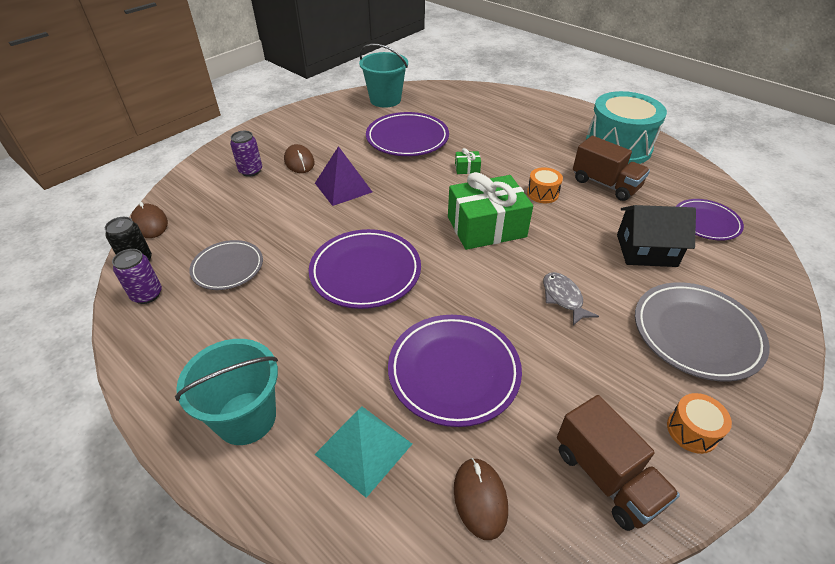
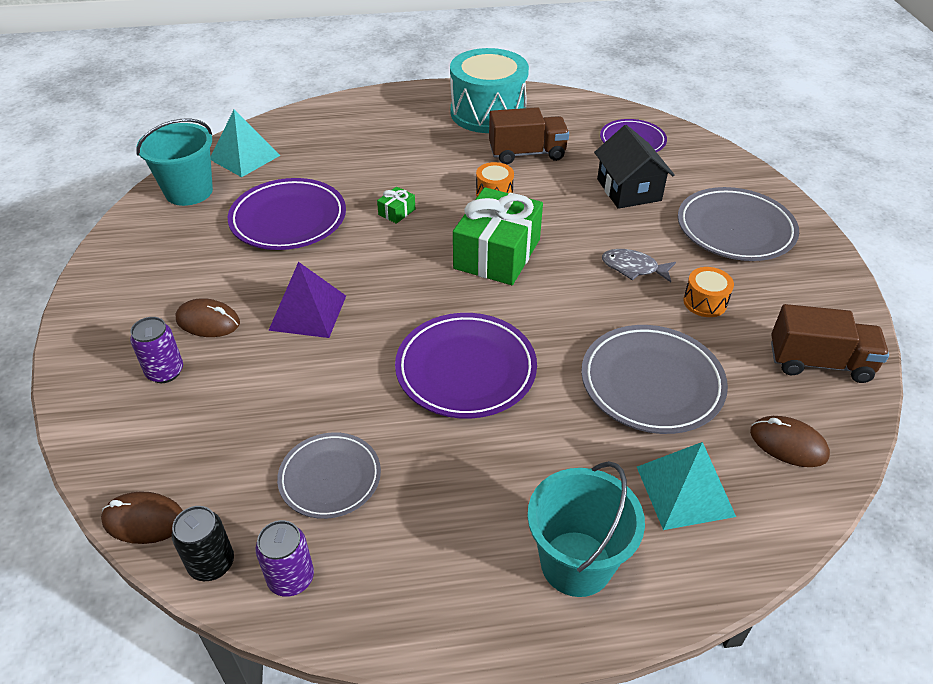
camera: 50 degrees left, 0 degrees up
(436, 98) = (244, 157): none -> turquoise pyramid
(454, 371) = (651, 383): purple plate -> grey plate
(646, 250) = (629, 190): black house -> black house turned 60 degrees counterclockwise
(692, 431) = (814, 294): orange drum -> orange drum (705, 302)

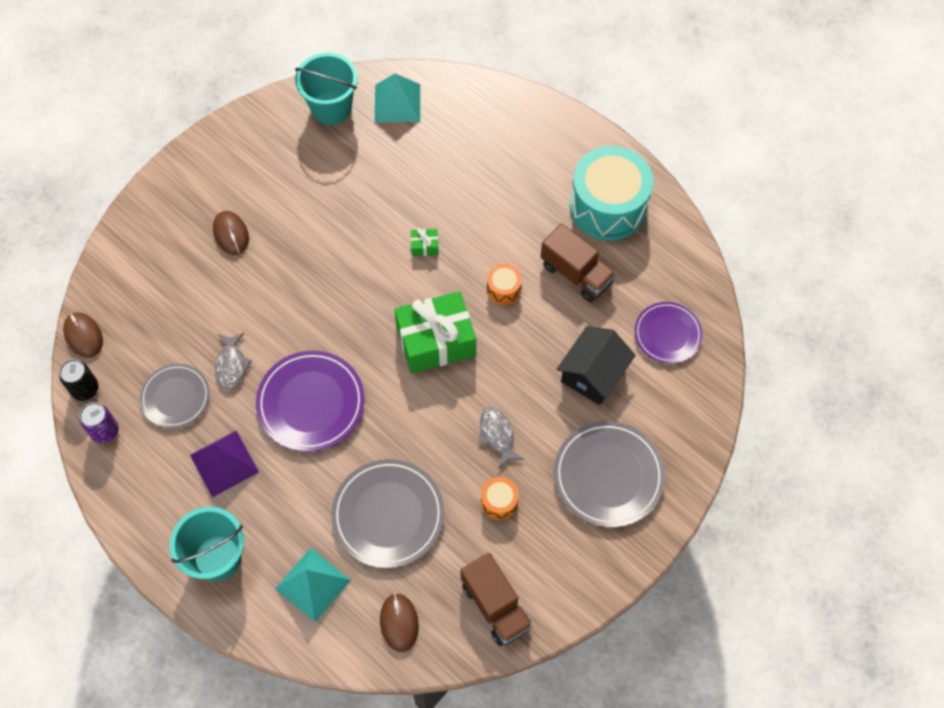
camera: 50 degrees right, 20 degrees up
(165, 372) = (177, 250): purple can -> none
(288, 219) = (357, 190): purple plate -> none
(308, 312) = (284, 279): purple pyramid -> purple pyramid (224, 463)
(350, 406) = (231, 365): none -> grey fish

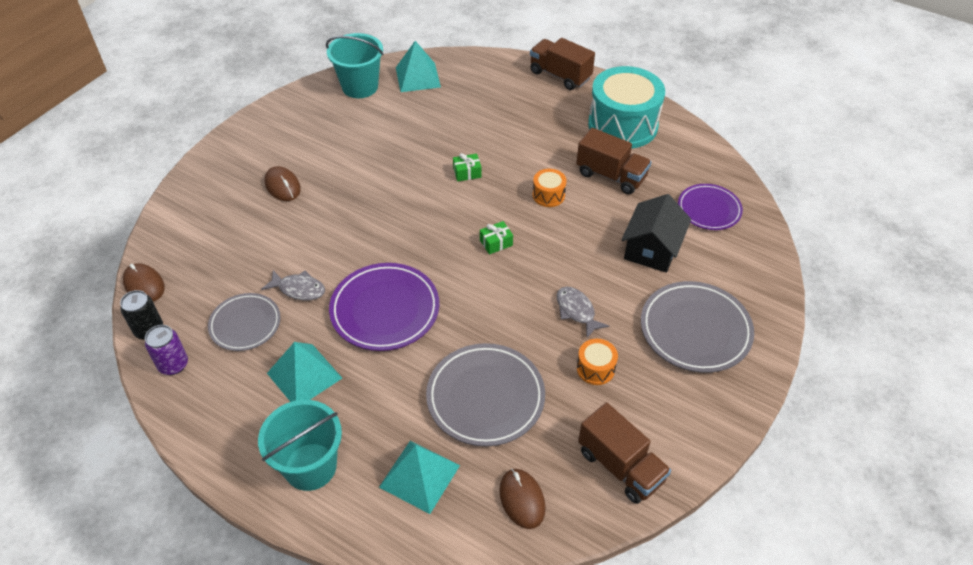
camera: 10 degrees left, 15 degrees down
(224, 463) = (304, 375): purple pyramid -> turquoise pyramid
(231, 365) = (299, 289): grey fish -> grey fish turned 60 degrees counterclockwise
(436, 341) = (496, 243): green gift -> green gift, size x0.40
(556, 124) = (560, 75): none -> brown truck

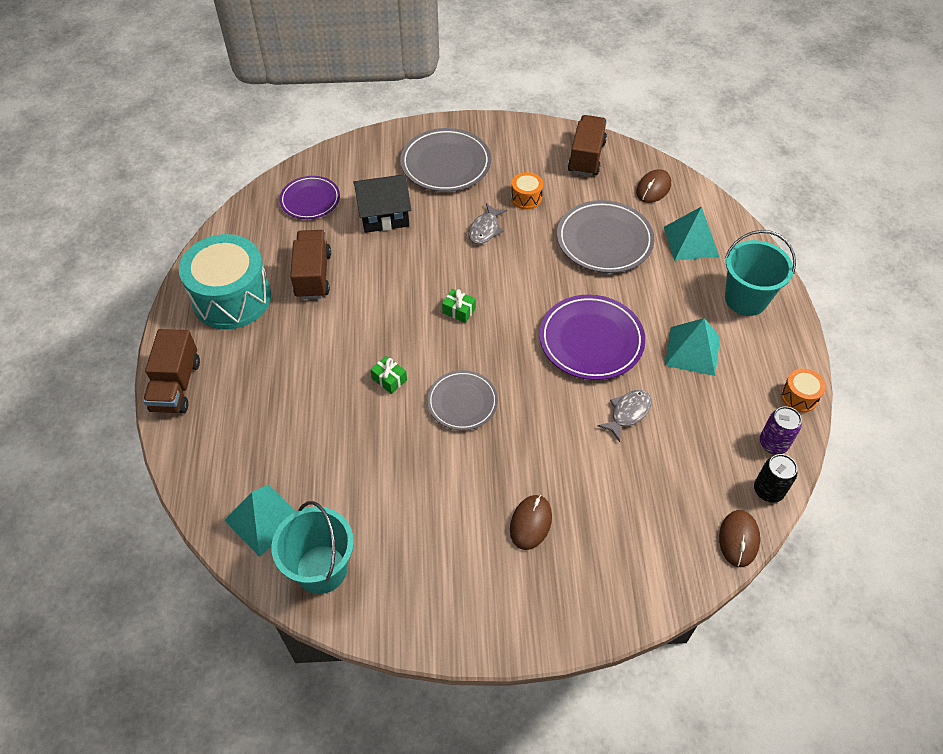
camera: 125 degrees left, 5 degrees up
(245, 324) = (694, 424): grey plate -> grey plate (462, 402)
(299, 289) = (628, 413): grey fish -> grey fish turned 60 degrees clockwise
(548, 195) = (372, 305): orange drum -> orange drum (799, 397)

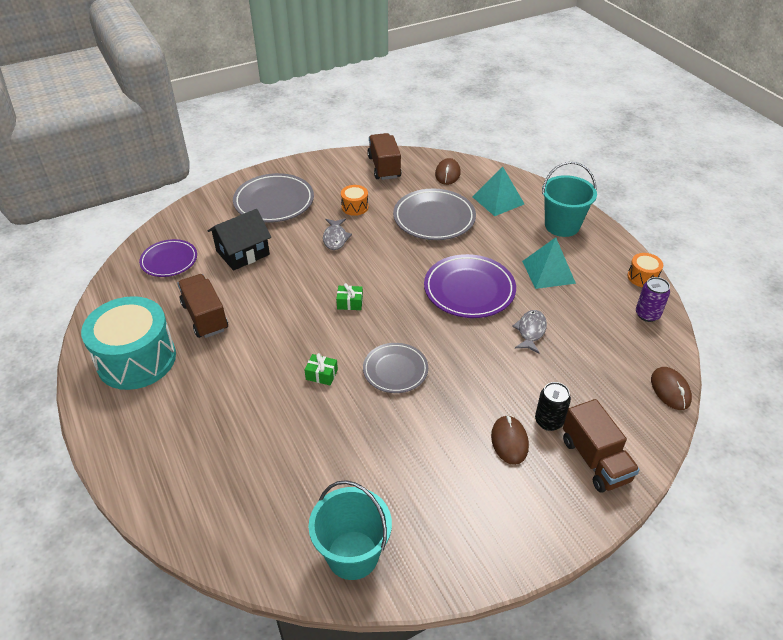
camera: 25 degrees left, 10 degrees down
(176, 385) = (119, 451): brown truck -> brown truck (595, 460)
(264, 519) = (272, 534): turquoise pyramid -> none
(768, 490) = (666, 348): black can -> black can (549, 421)

